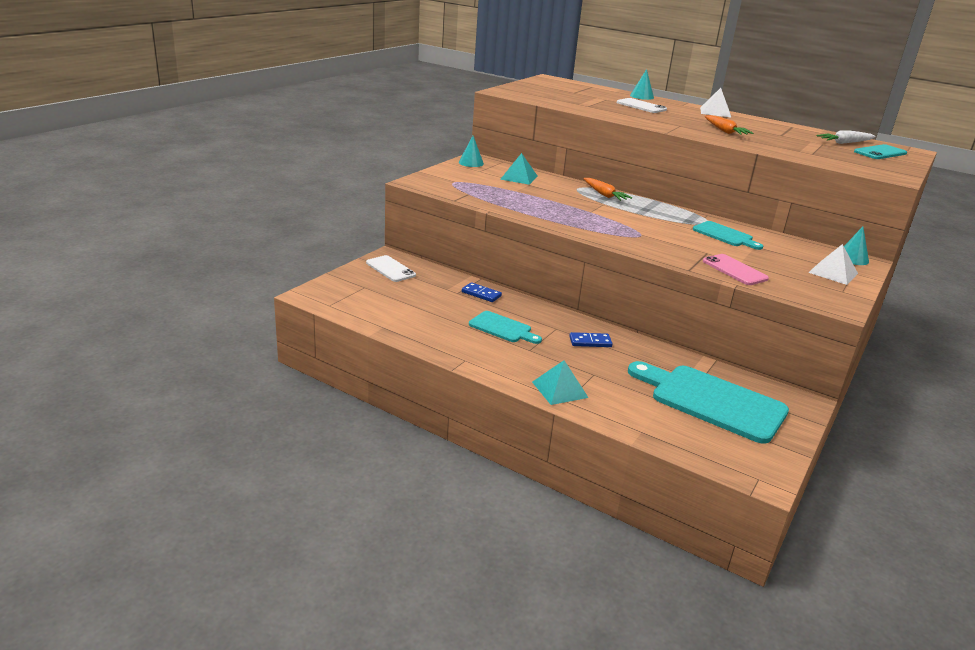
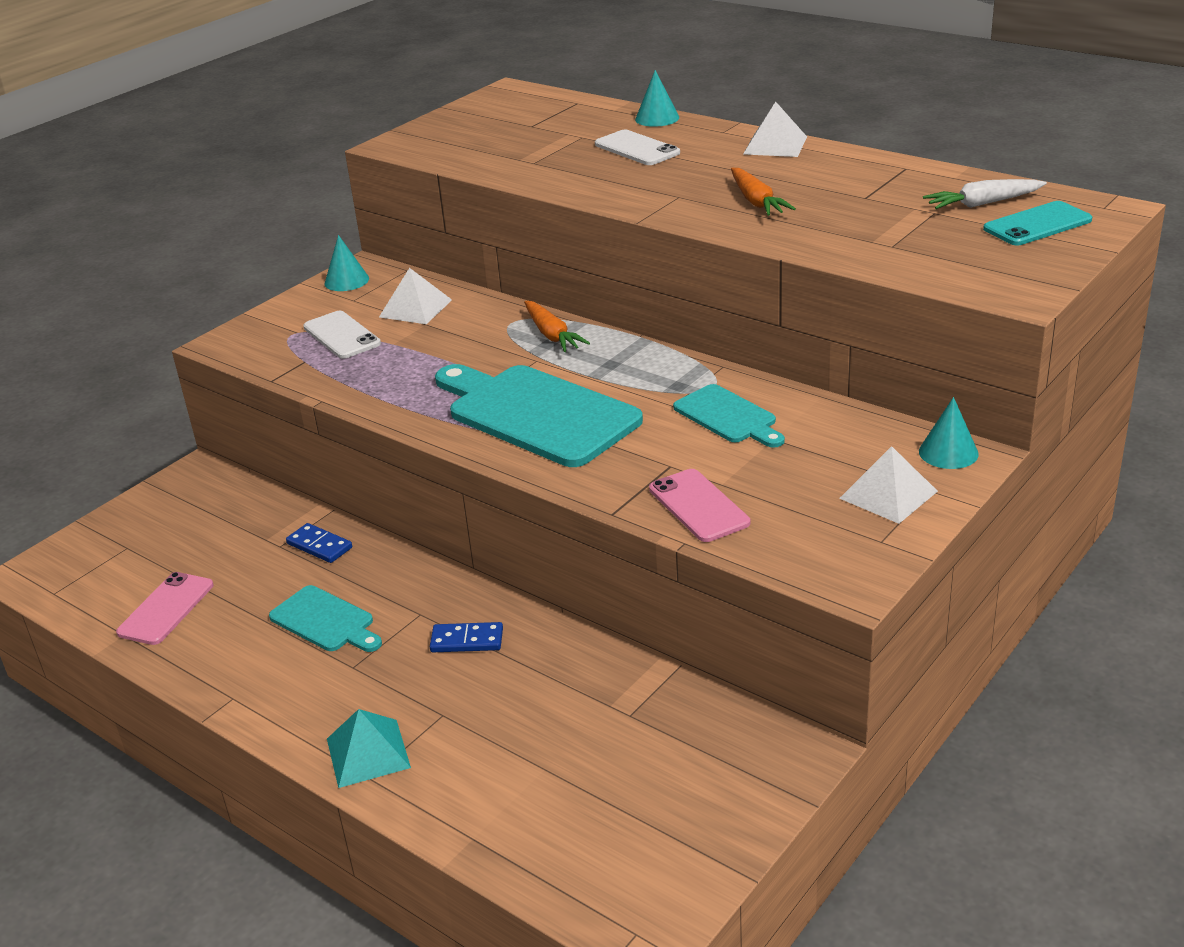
camera: 10 degrees right, 5 degrees up
(390, 269) = (186, 502): white phone -> white phone (342, 335)
(403, 317) = (166, 609): none -> pink phone
(519, 177) = (415, 308): turquoise pyramid -> white pyramid
(712, 401) = (629, 762): turquoise cutting board -> turquoise cutting board (537, 413)

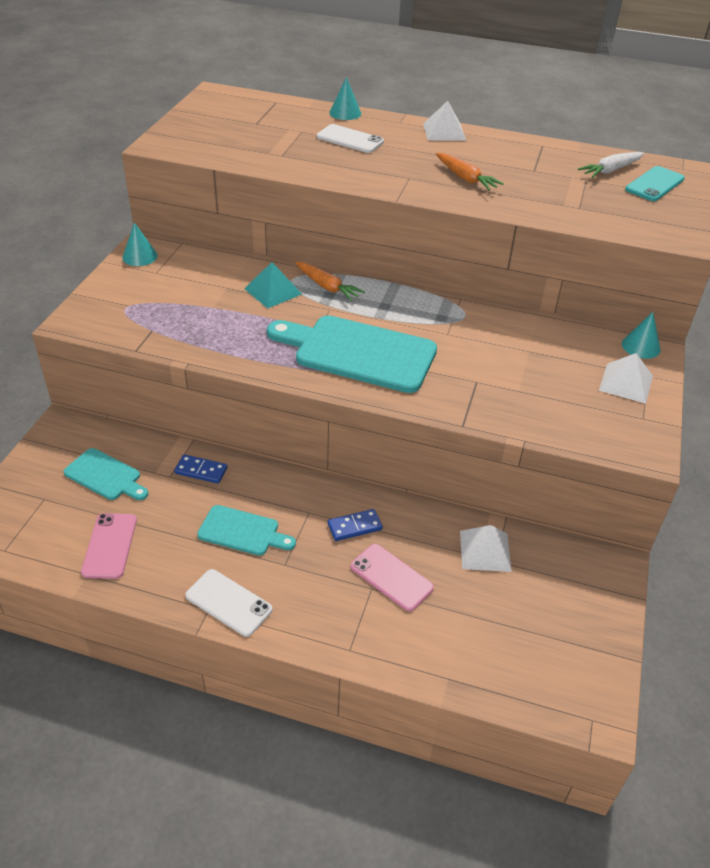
camera: 25 degrees left, 10 degrees up
(342, 335) = (167, 304): white phone -> white phone (228, 602)
(368, 753) = (337, 630): turquoise pyramid -> turquoise pyramid (273, 291)
(415, 308) = (210, 275): white pyramid -> white pyramid (485, 551)
(698, 506) = (515, 410): pink phone -> pink phone (391, 577)
(728, 417) = (489, 338): turquoise cutting board -> turquoise cutting board (105, 476)

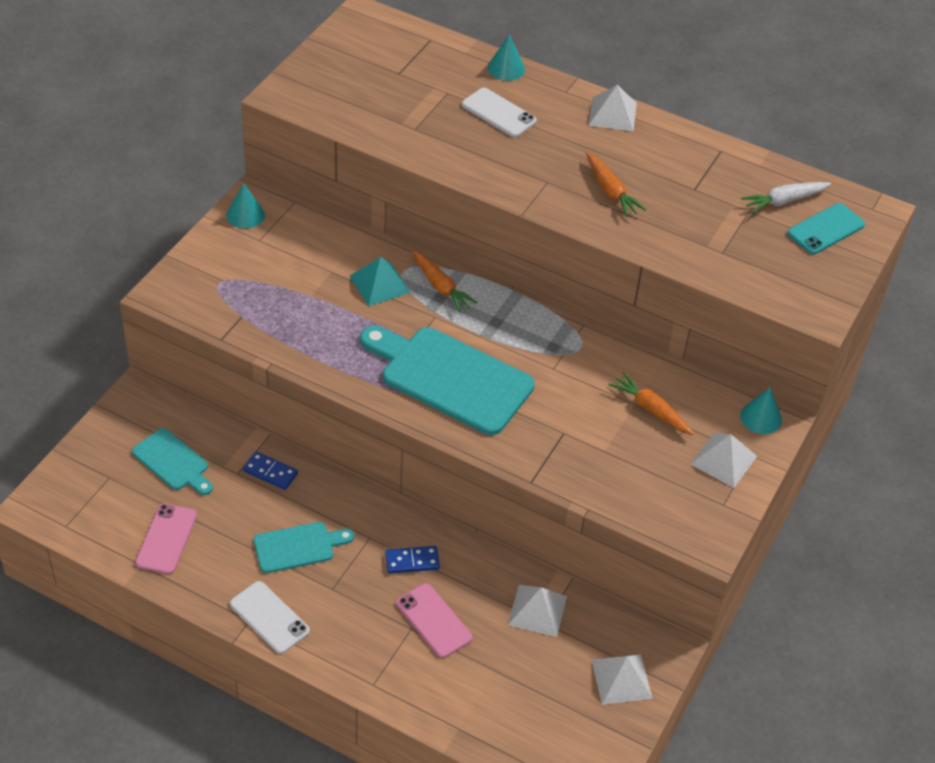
camera: 10 degrees right, 5 degrees up
(242, 532) = (298, 547): turquoise cutting board -> turquoise cutting board turned 45 degrees counterclockwise
(545, 353) = (651, 409): none -> orange carrot
(585, 599) = (621, 679): none -> white pyramid

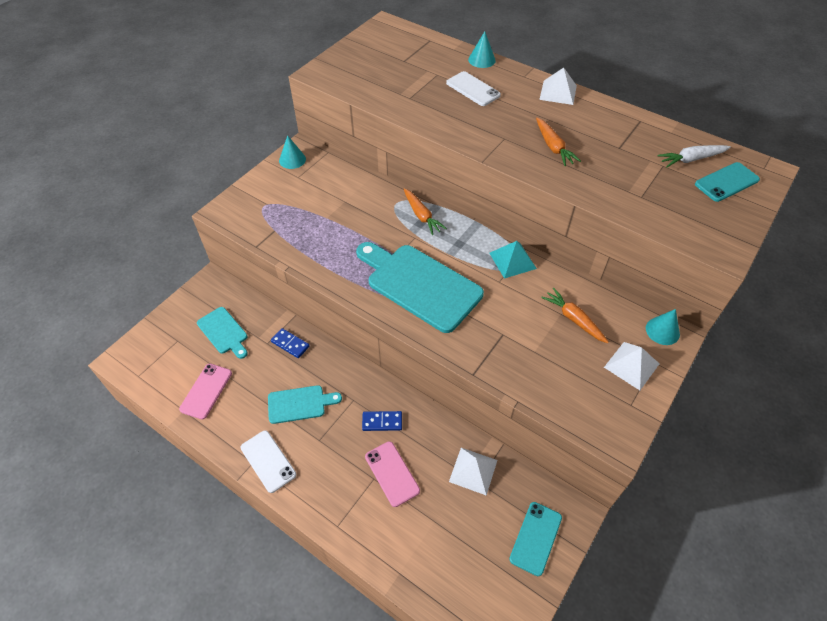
camera: 10 degrees right, 5 degrees up
(379, 284) = (377, 211): turquoise pyramid -> turquoise pyramid (512, 260)
(621, 679) = (535, 538): white pyramid -> turquoise phone

